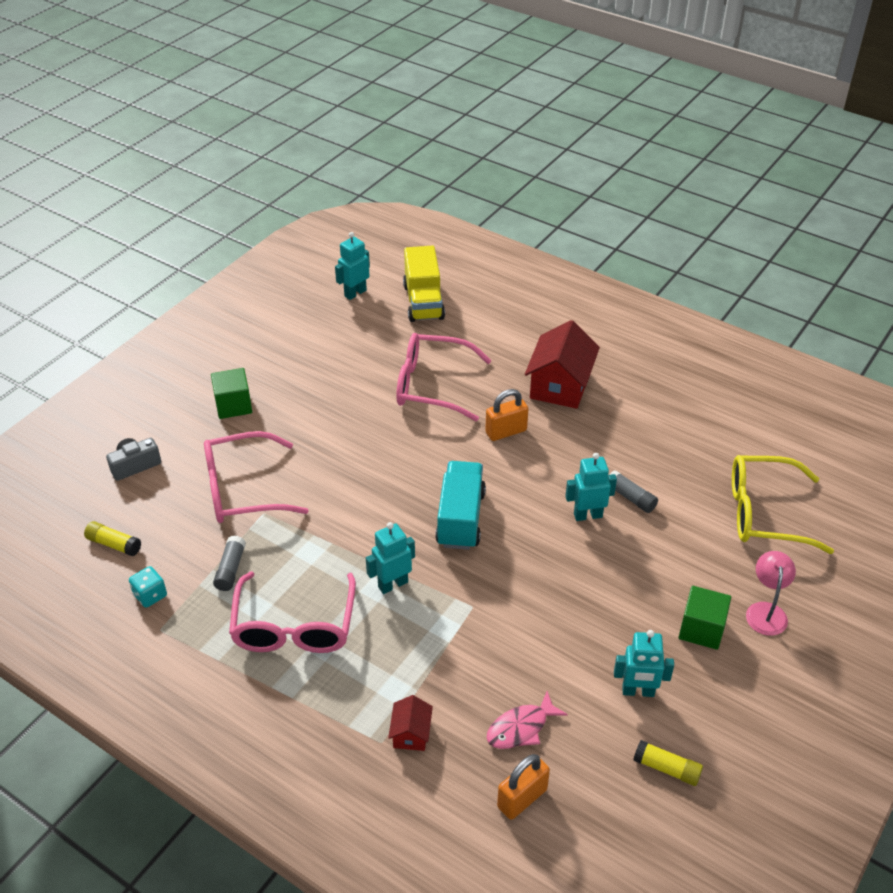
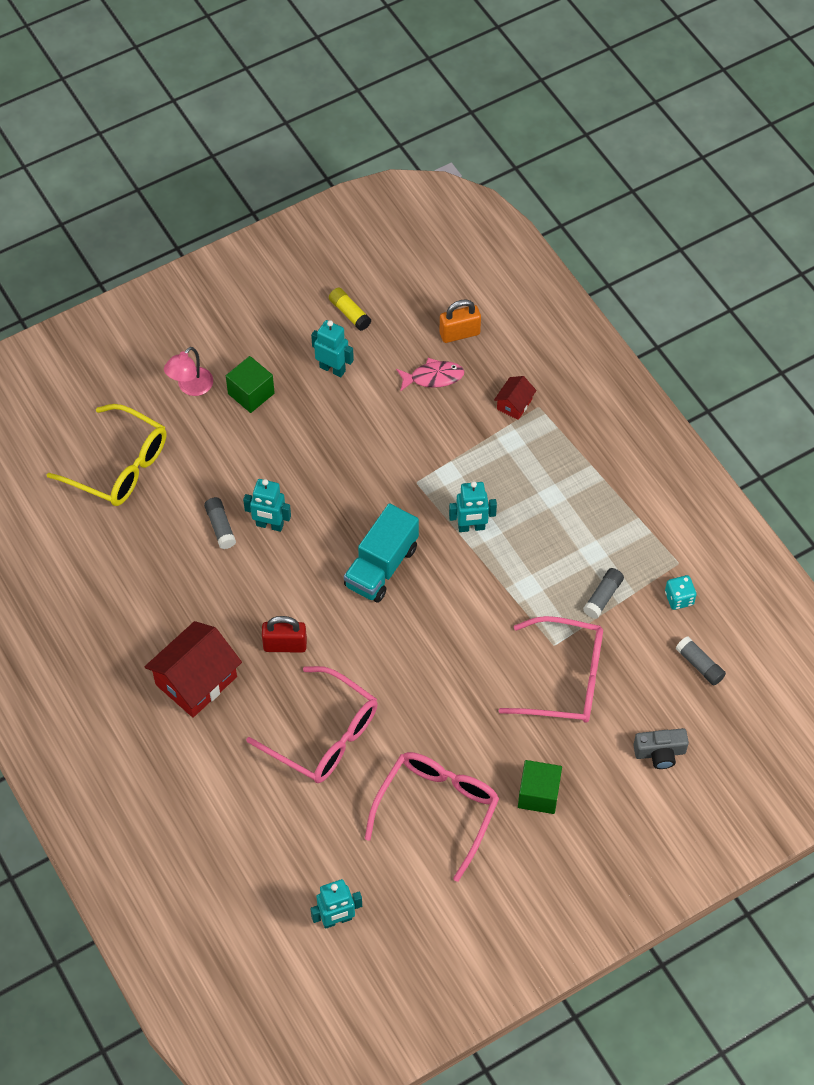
camera: 155 degrees left, 15 degrees up
(114, 544) = (699, 665): yellow glue stick -> grey glue stick
(294, 626) = (568, 522): pink glasses -> pink glasses (437, 810)
(423, 302) = (266, 869): yellow truck -> none
(506, 432) = (285, 645): orange padlock -> red padlock

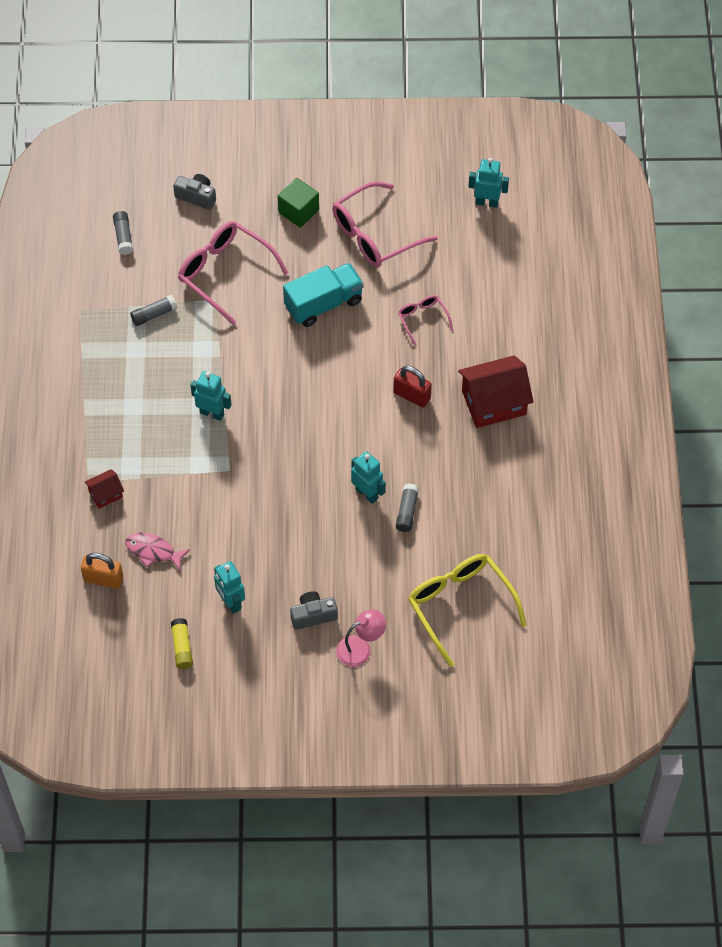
camera: 150 degrees left, 0 degrees up
(251, 393) = (313, 615): green cube -> grey camera
(324, 735) = (422, 319): pink glasses -> pink glasses, size x0.51
(381, 566) = (301, 418): turquoise truck -> turquoise truck (323, 304)
(679, 598) = (100, 286): turquoise dice -> none

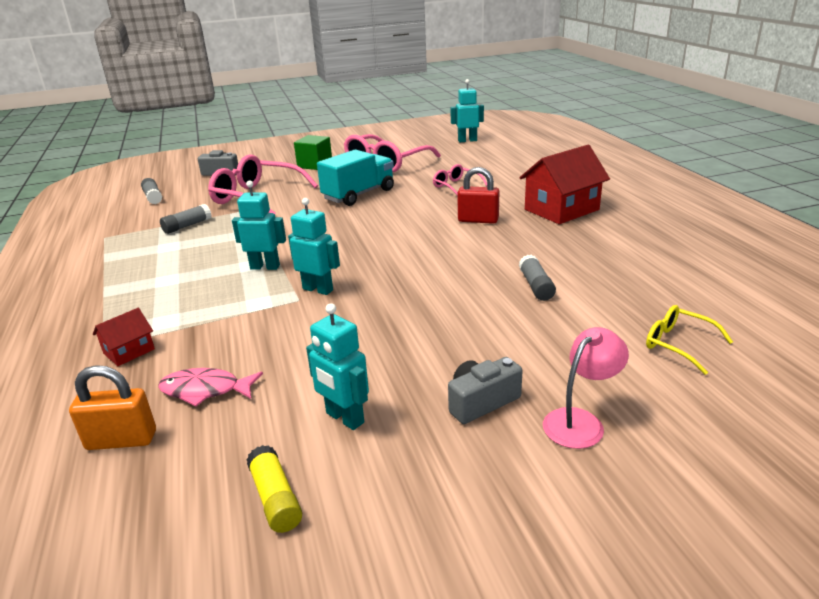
camera: 15 degrees left, 30 degrees down
(367, 493) = (478, 283): turquoise robot -> turquoise robot (318, 289)
(460, 606) = (678, 344): yellow glasses -> yellow glasses, size x0.51

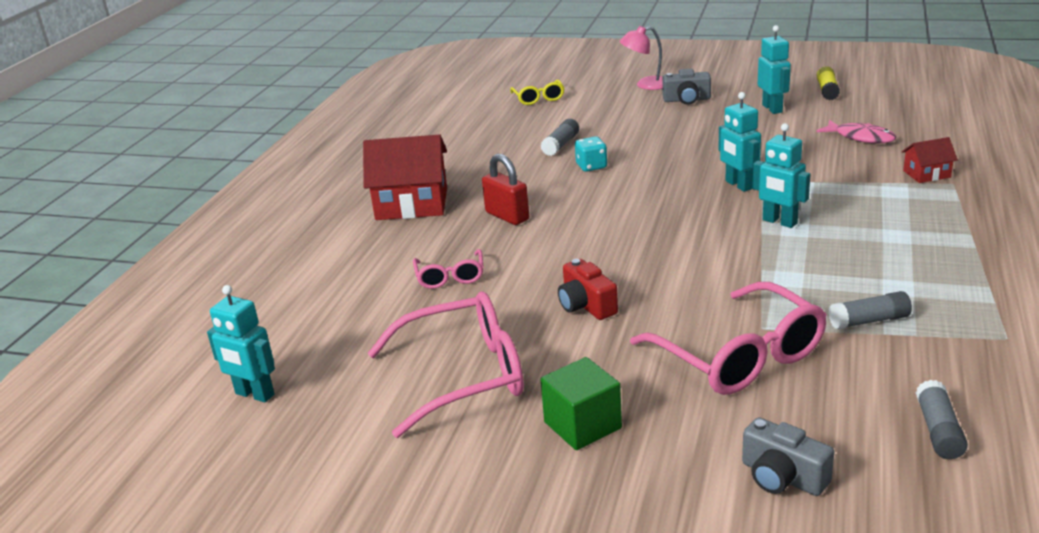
camera: 145 degrees left, 0 degrees up
(121, 440) = (920, 125): orange padlock -> none
(359, 195) = (586, 305): turquoise truck -> red camera
(472, 272) = (591, 166): none -> turquoise dice

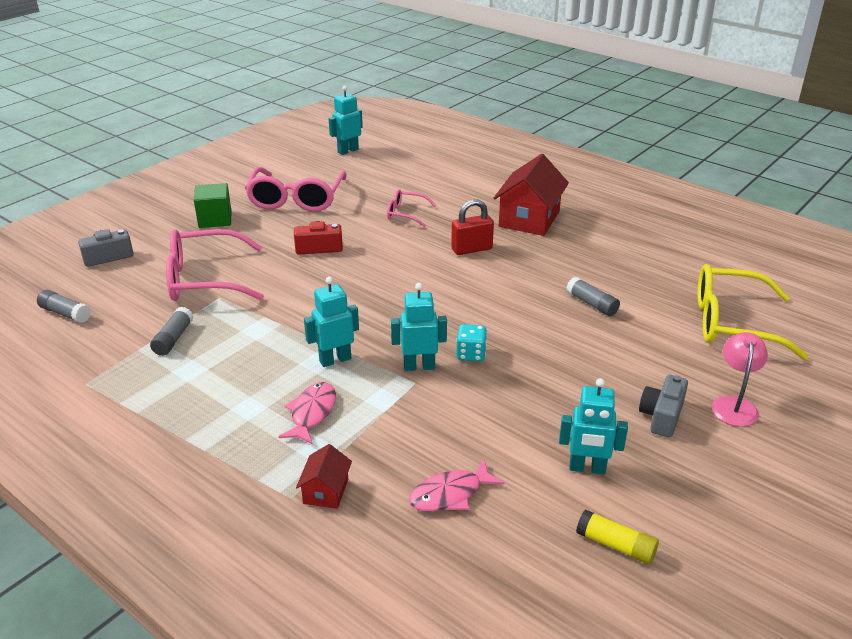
camera: 110 degrees right, 5 degrees up
(538, 98) = (732, 323): yellow glasses -> yellow glasses, size x1.96
(591, 166) = (529, 306): turquoise dice -> turquoise dice (471, 354)
(860, 207) = (312, 413): none -> pink fish

